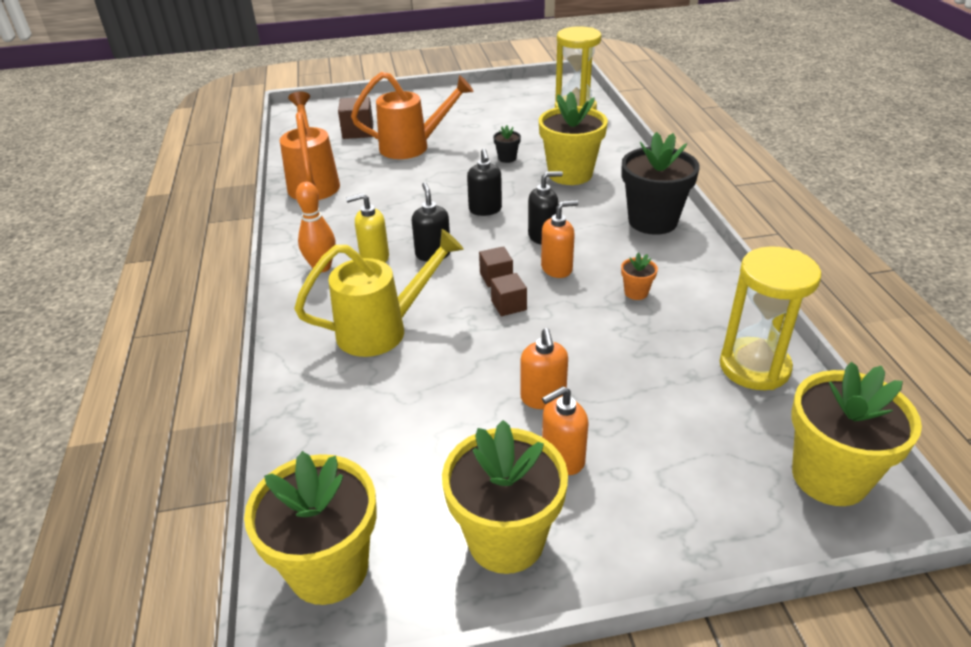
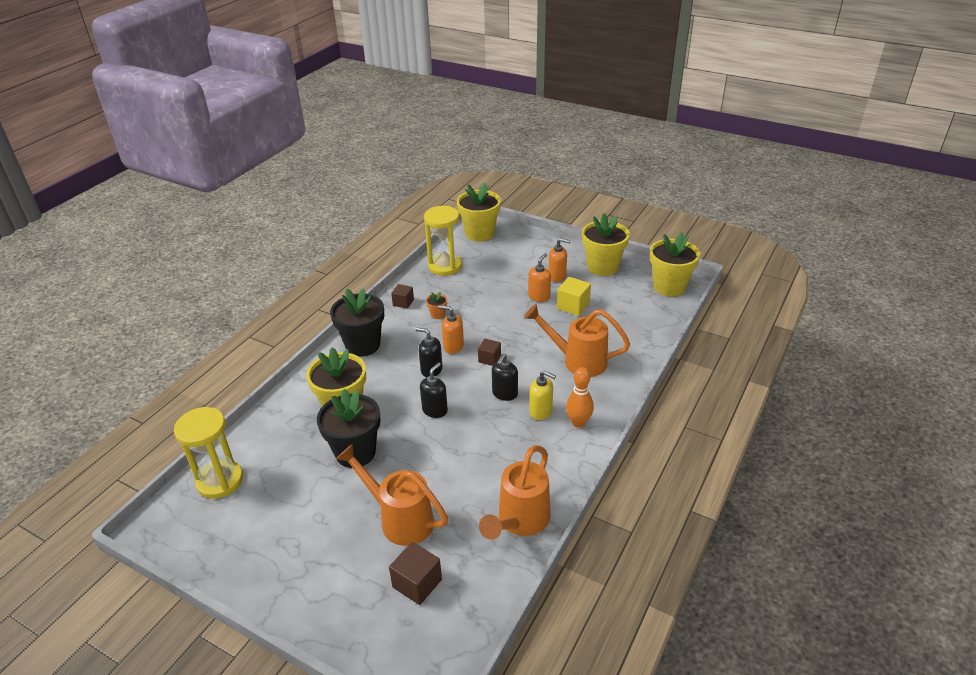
camera: 140 degrees left, 0 degrees up
(384, 330) = (577, 361): yellow watering can -> orange watering can
(472, 411) = (573, 306): none -> yellow cube
(507, 158) = (355, 452): black flower pot -> black flower pot, size x2.34
(508, 305) = (503, 340): brown cube -> brown cube (403, 302)

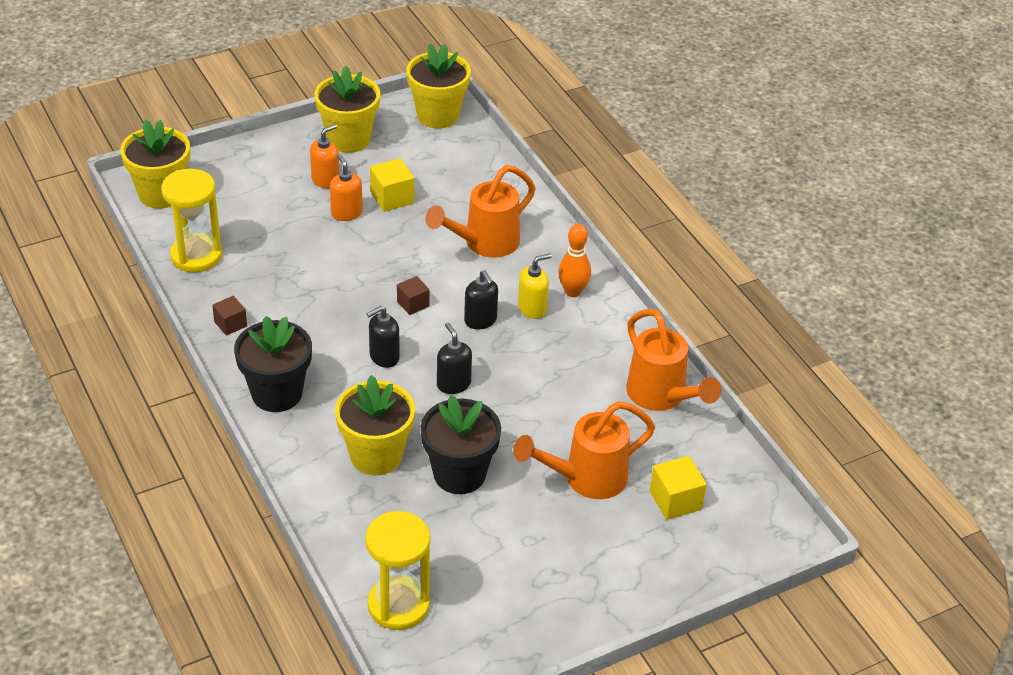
camera: 60 degrees left, 5 degrees up
(417, 583) = (675, 500): brown cube -> yellow cube
(437, 314) = (288, 306): orange flower pot -> none
(453, 346) = (361, 321): orange soap dispenser -> none

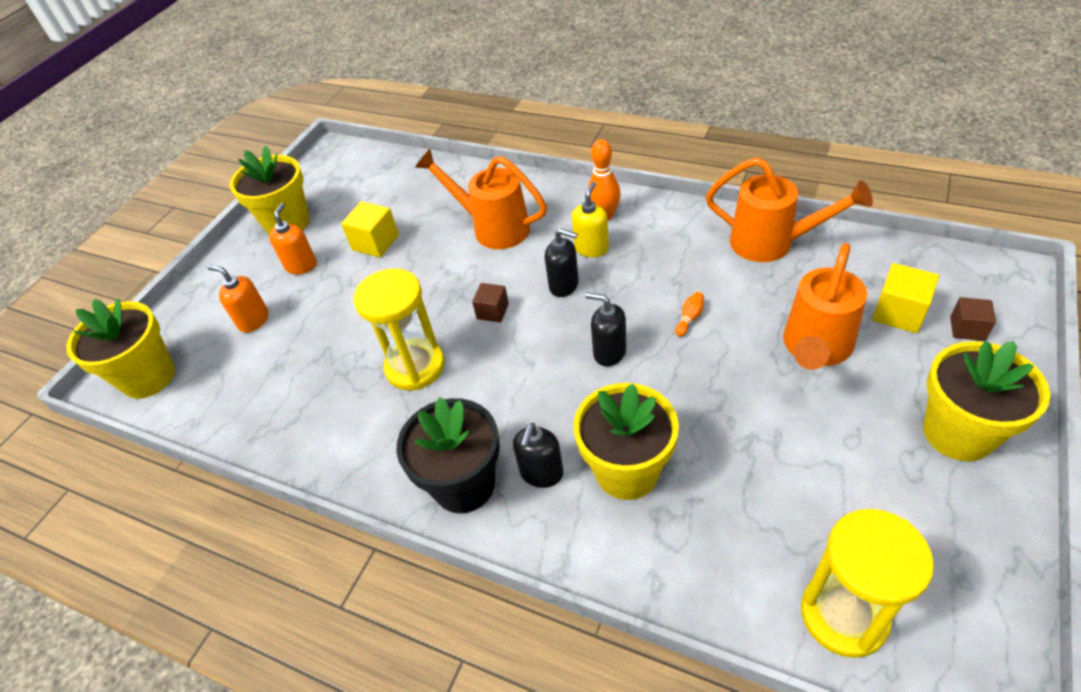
camera: 30 degrees left, 5 degrees up
(196, 256) = (241, 409): yellow hourglass -> yellow hourglass (415, 367)
(230, 324) = (343, 450): brown cube -> brown cube (967, 329)
(346, 213) = (349, 279): orange soap dispenser -> orange soap dispenser (253, 320)
(384, 357) = (522, 373): black soap dispenser -> black soap dispenser (541, 473)
(438, 115) = (344, 164): yellow flower pot -> yellow flower pot (958, 433)
(459, 474) = (717, 428): black flower pot -> none
(484, 244) = (492, 227): orange watering can -> orange watering can turned 105 degrees clockwise
(533, 402) = (689, 318): none -> orange bowling pin

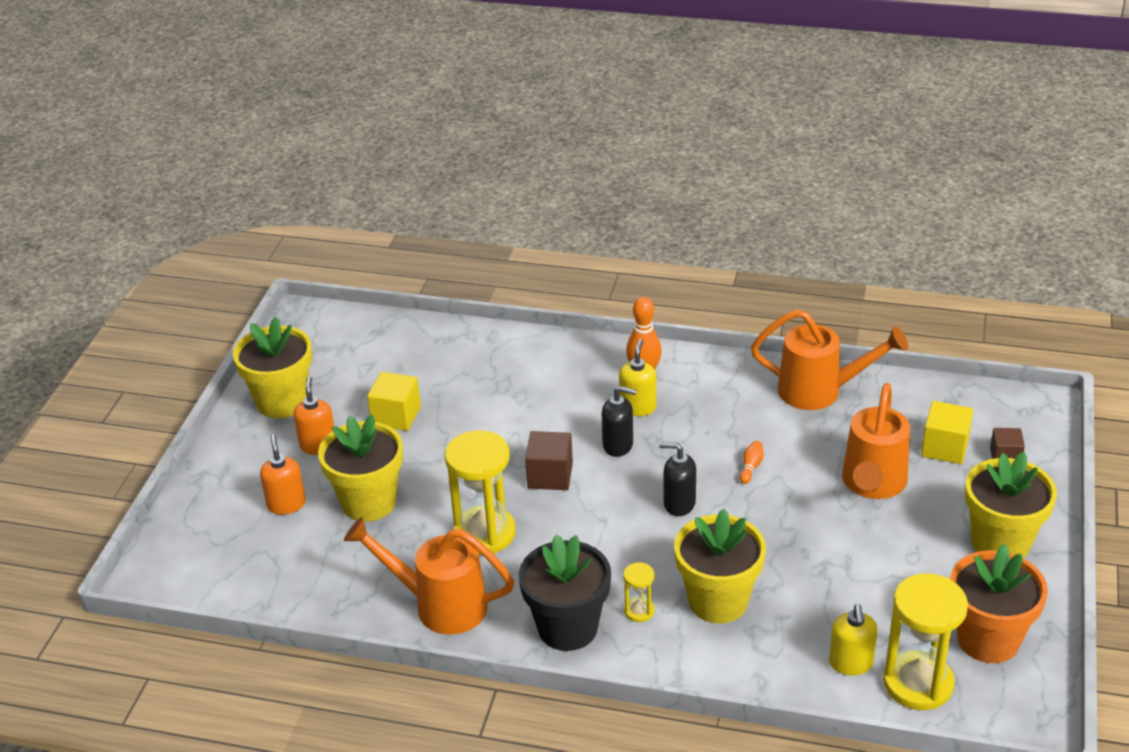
camera: 15 degrees left, 10 degrees down
(148, 377) = (190, 568): yellow flower pot -> yellow flower pot (368, 502)
(253, 320) = (286, 504): orange soap dispenser -> orange soap dispenser turned 60 degrees clockwise
(492, 227) = (524, 392): orange watering can -> orange watering can (439, 605)
(492, 311) = (550, 475): brown cube -> brown cube, size x1.51
(541, 473) = (639, 611): black soap dispenser -> yellow hourglass
(764, 574) = (851, 663): none -> yellow soap dispenser
(937, 563) = (988, 639): none -> orange flower pot

